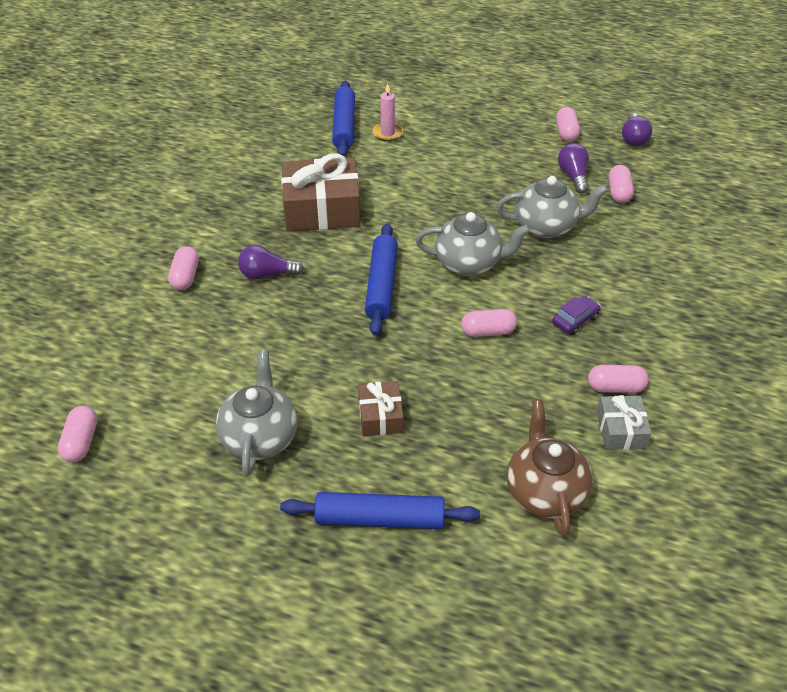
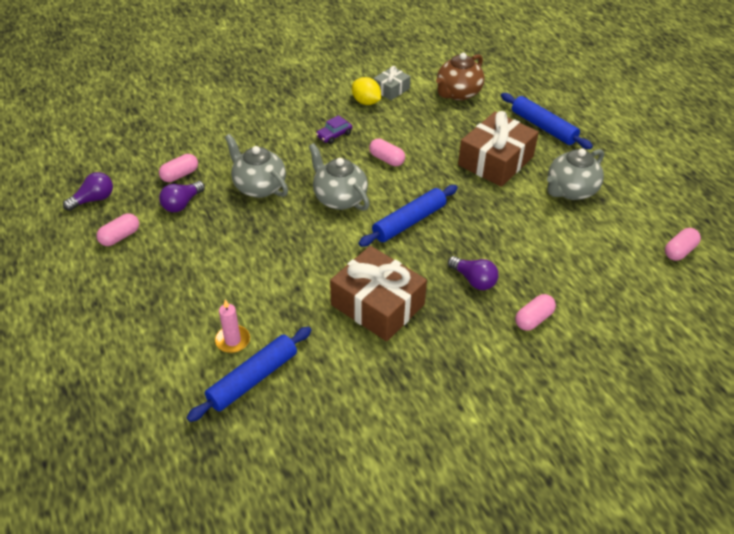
camera: 135 degrees left, 0 degrees up
(380, 416) = (496, 161): brown gift -> brown gift, size x1.93
(575, 320) = (334, 135): purple car -> purple car turned 45 degrees counterclockwise
(615, 387) = (366, 102): pink capsule -> yellow lemon

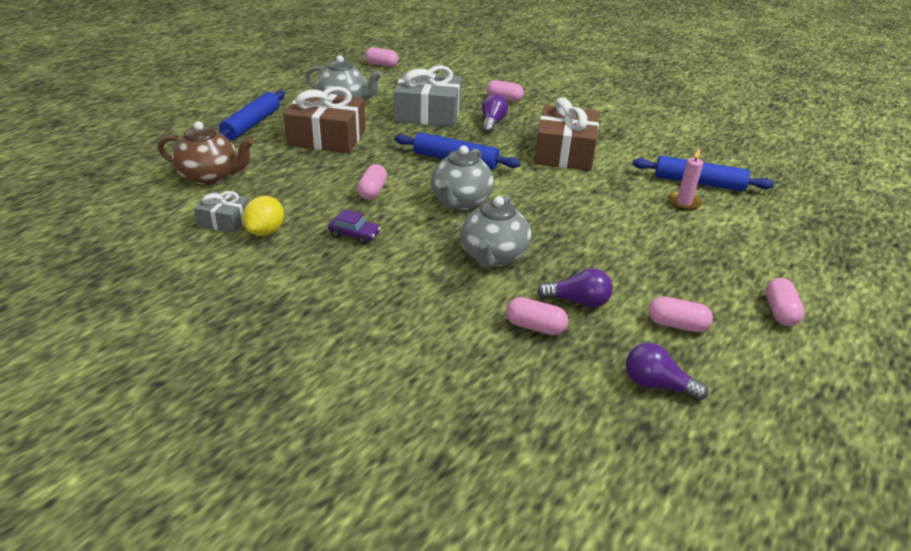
camera: 120 degrees left, 10 degrees down
(75, 299) = (779, 312): none -> pink capsule
(519, 240) = (428, 114): none -> grey gift

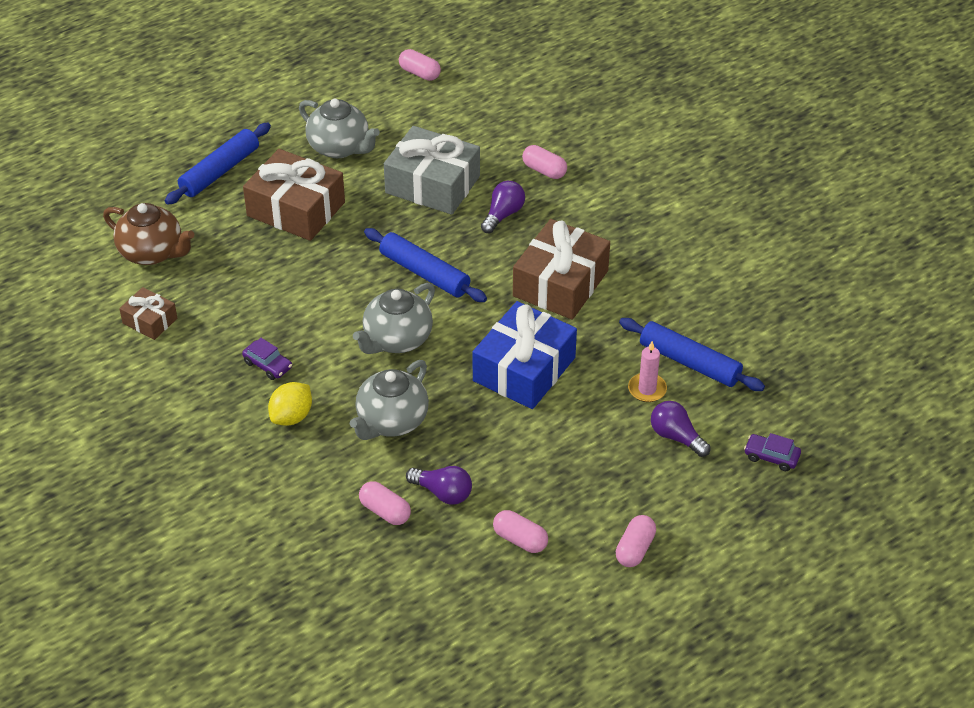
camera: 20 degrees right, 10 degrees up
(225, 221) = (150, 321): grey gift -> brown gift
(266, 231) = (184, 343): yellow lemon -> yellow lemon (292, 416)
(372, 191) = (311, 306): pink capsule -> none
(579, 205) = (524, 369): none -> blue gift
(656, 385) = (456, 594): purple light bulb -> purple light bulb (676, 437)
(815, 228) = (771, 457): none -> purple car

